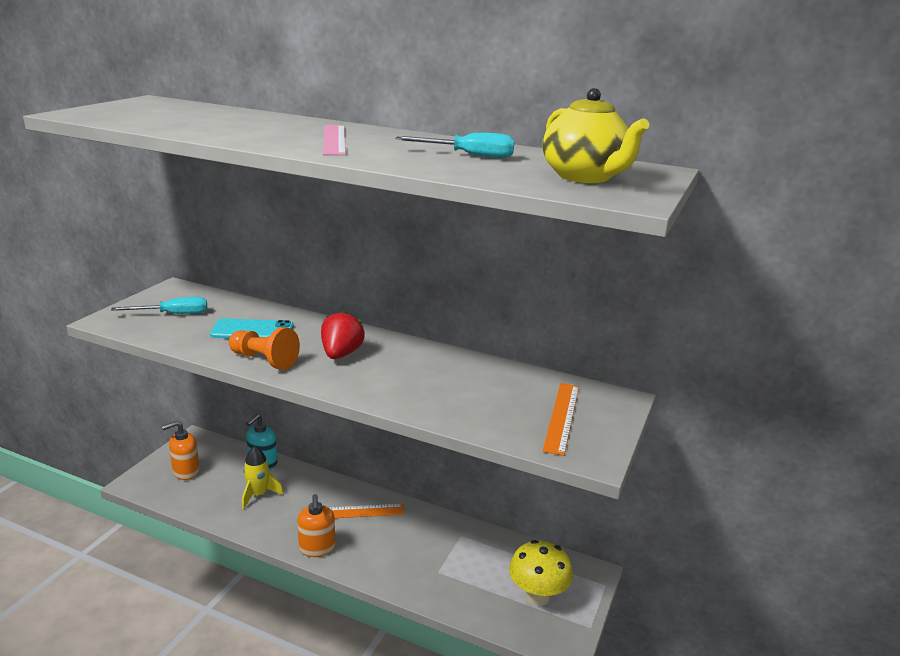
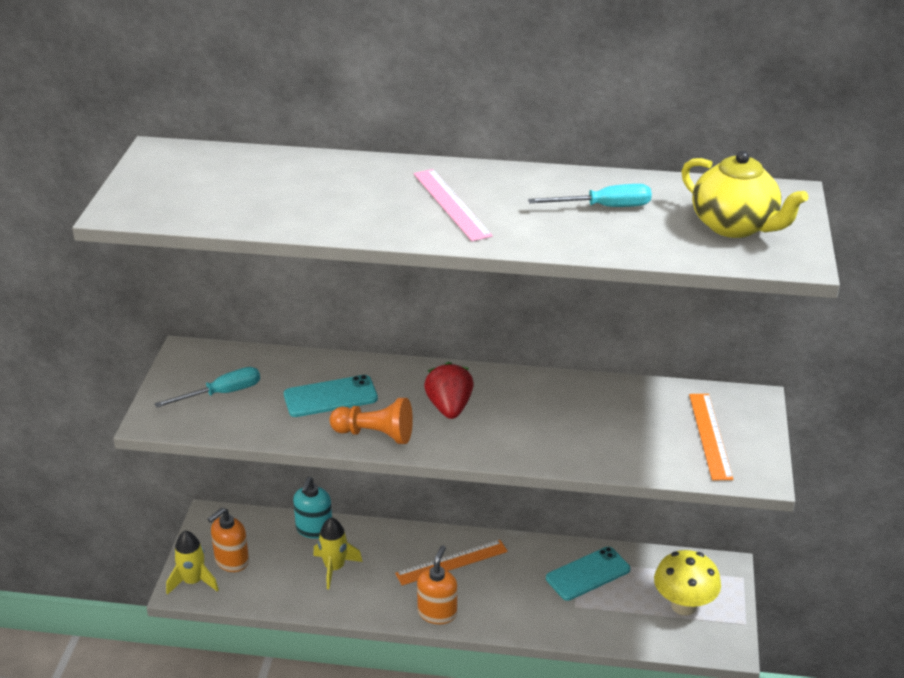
camera: 15 degrees left, 10 degrees up
(147, 479) = (193, 581): none -> yellow rocket
(317, 548) = (437, 613): orange soap dispenser -> orange soap dispenser turned 135 degrees counterclockwise
(463, 548) = (588, 574): none -> turquoise phone

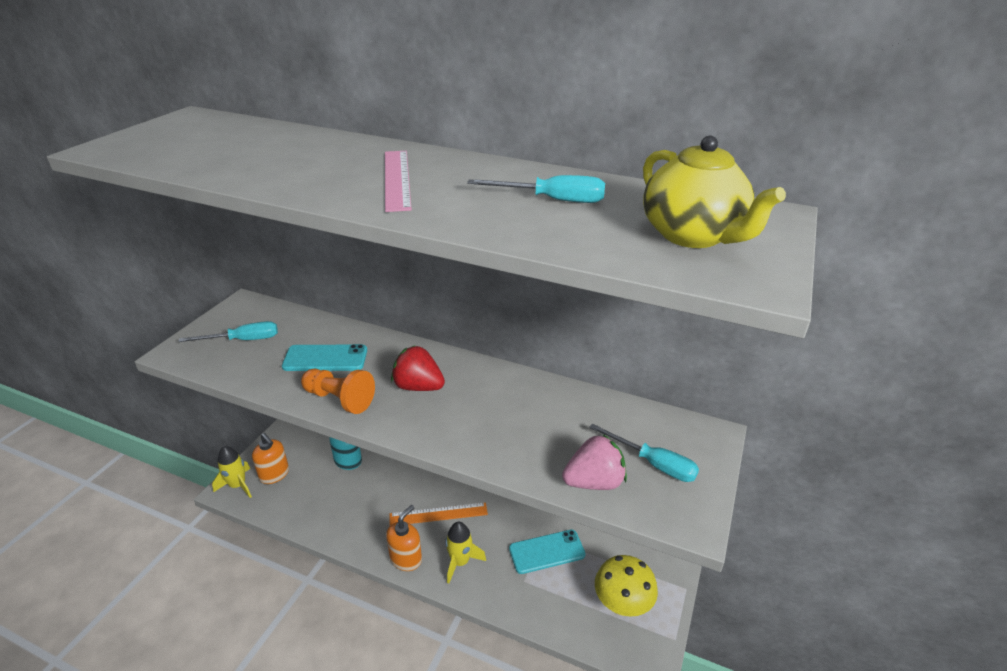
camera: 15 degrees right, 0 degrees up
(231, 561) = (274, 474): orange soap dispenser -> orange soap dispenser turned 105 degrees counterclockwise
(334, 568) = (346, 498): yellow rocket -> yellow rocket (460, 562)
(449, 407) = (418, 387): red strawberry -> red strawberry turned 75 degrees counterclockwise
(663, 461) = (594, 482): none -> pink strawberry
(710, 435) = (653, 463): orange ruler -> turquoise screwdriver

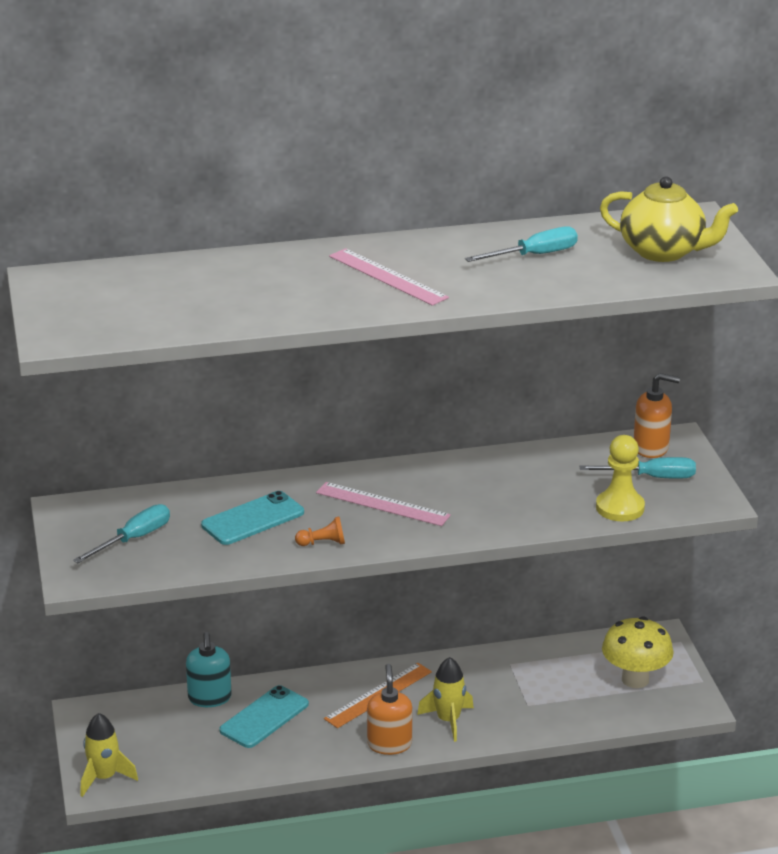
camera: 35 degrees left, 5 degrees down
(274, 474) = (135, 749): orange soap dispenser -> orange soap dispenser (651, 448)
(339, 399) = (323, 543): orange pawn -> orange pawn, size x0.56
(418, 387) = (382, 504): red strawberry -> pink ruler
(546, 551) = (525, 673): turquoise phone -> turquoise phone (264, 717)
(594, 482) = (620, 508): pink strawberry -> yellow pawn

